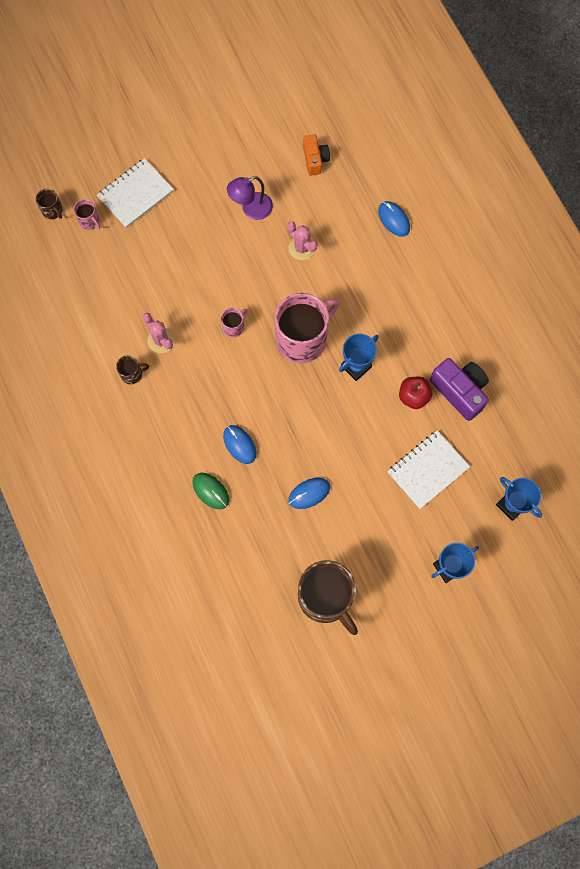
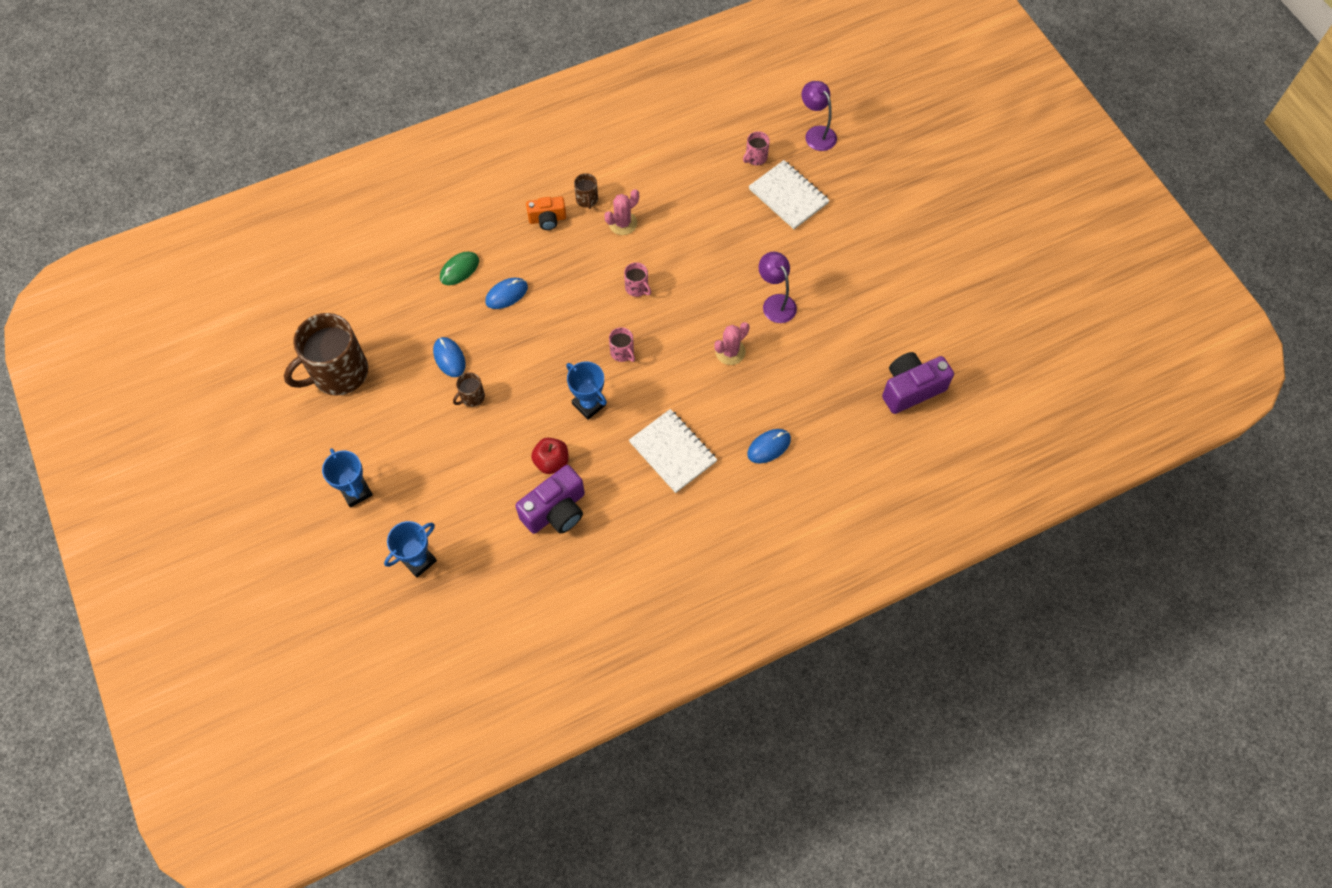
camera: 90 degrees right, 10 degrees down
(52, 210) = (766, 126): brown mug -> brown mug (472, 397)
(64, 167) = (816, 133): none -> purple lamp
(302, 338) = (622, 352): pink mug -> pink mug, size x0.43
(315, 159) = (841, 366): orange camera -> orange camera (547, 219)
(337, 108) = (911, 389): none -> purple camera
(427, 470) = (466, 474): white notebook -> white notebook (673, 452)

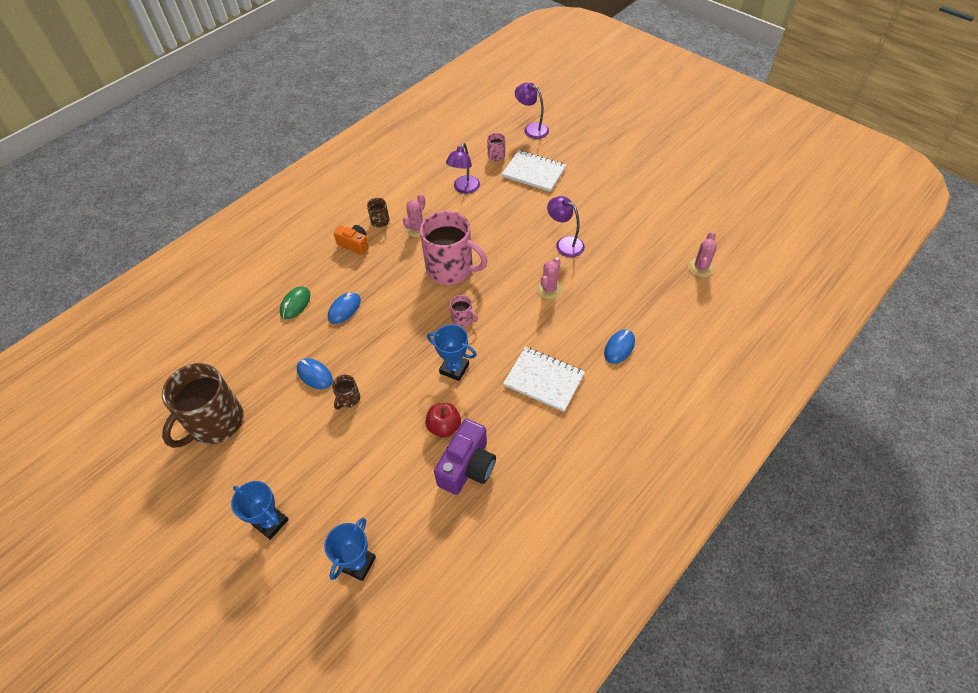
camera: 20 degrees left, 10 degrees down
(547, 219) = (354, 244): orange camera -> orange camera turned 120 degrees counterclockwise
(637, 288) = (451, 269): pink mug -> pink mug, size x2.34
(698, 190) = (464, 189): none -> purple lamp
(911, 389) = (701, 268): purple camera -> pink cactus

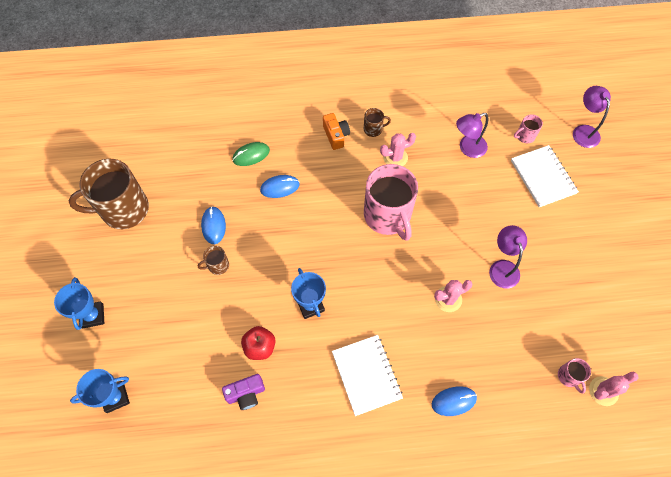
camera: 40 degrees right, 10 degrees up
(380, 221) = (373, 129): brown mug -> brown mug turned 105 degrees counterclockwise
(462, 319) = (355, 268): pink mug -> pink mug (569, 376)
(467, 467) = (246, 394): purple camera -> purple camera, size x0.62

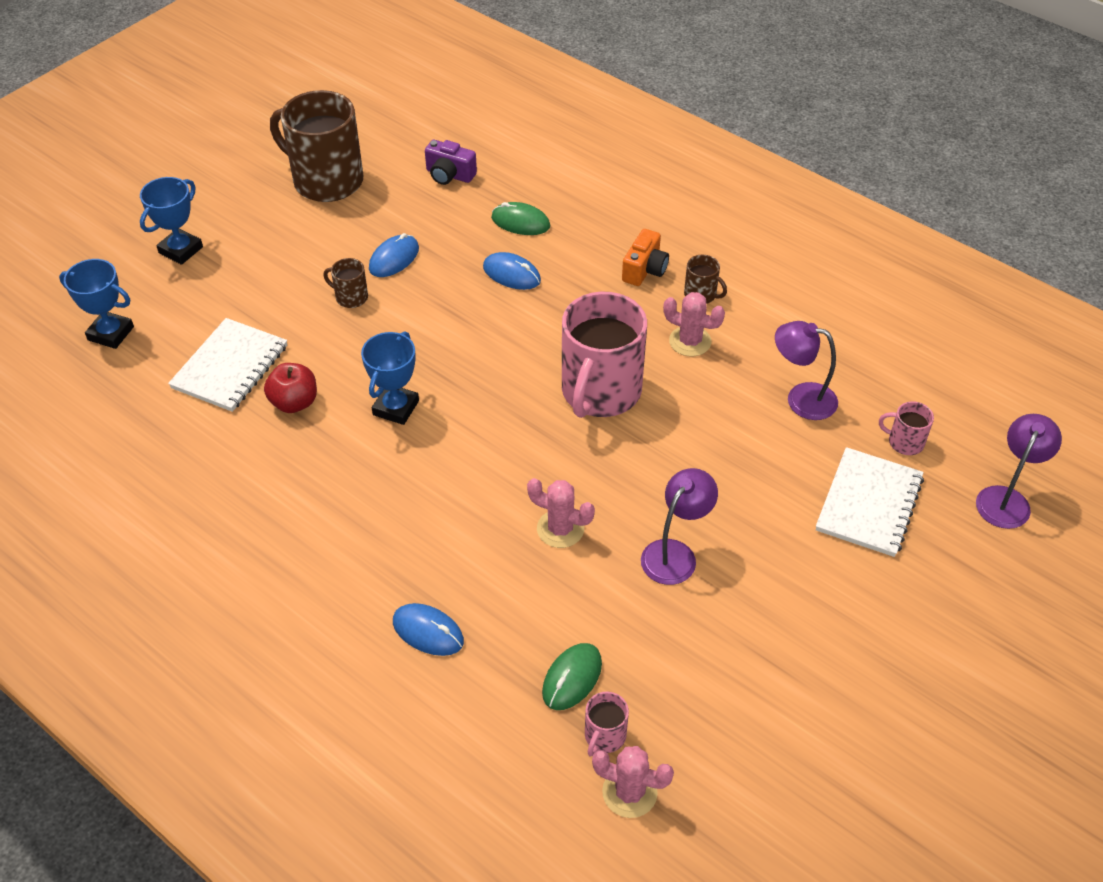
camera: 45 degrees right, 15 degrees down
(246, 394) = (226, 432): purple camera -> purple camera (449, 175)
(366, 375) = (367, 521): white notebook -> white notebook (230, 367)
(530, 363) = (572, 678): none -> green mouse

